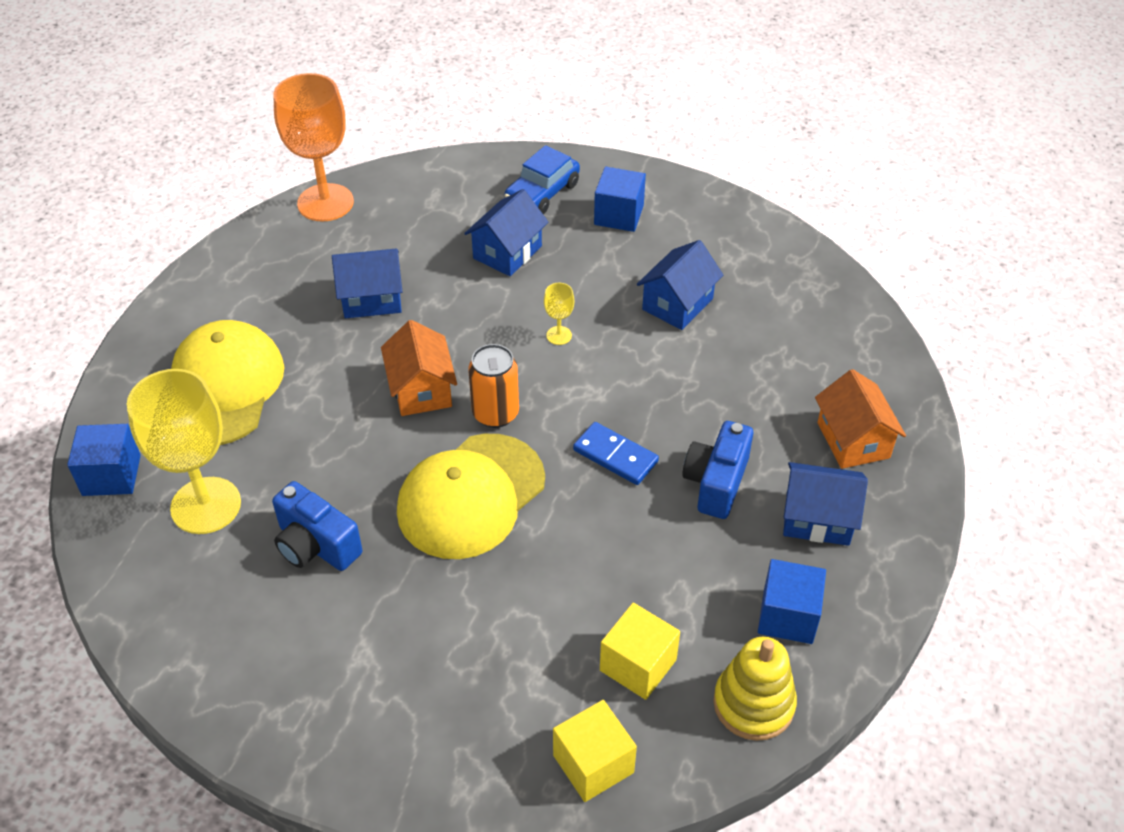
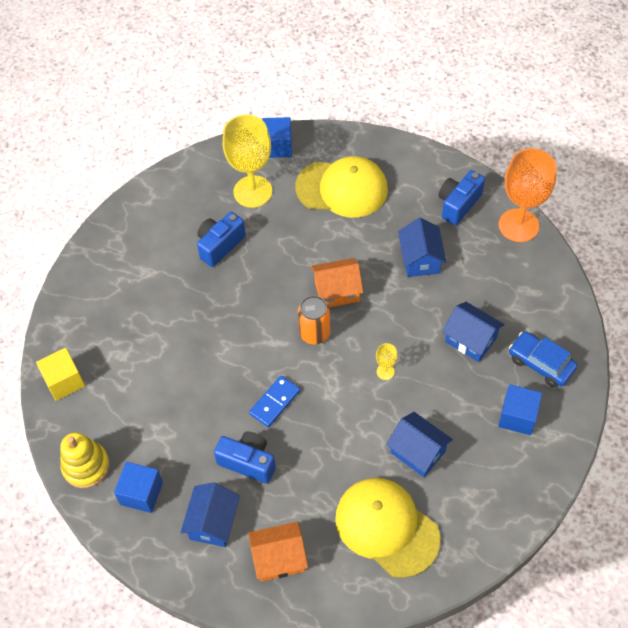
camera: 95 degrees right, 10 degrees up
(279, 259) = (458, 204): none -> blue camera
(471, 496) = (248, 321): yellow cap -> yellow cap (386, 527)
(638, 665) = (120, 406): yellow cube -> none

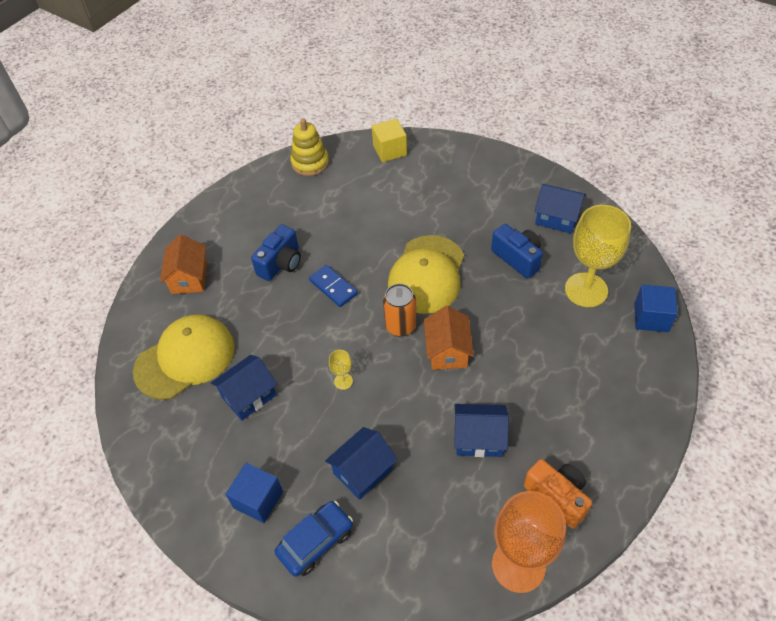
camera: 100 degrees right, 5 degrees down
(141, 493) = (276, 194): blue cube -> none
(213, 522) = (235, 237): blue house -> blue house (557, 218)
(342, 188) = (587, 373): yellow cap -> yellow cap (427, 274)
(458, 204) = (557, 497): blue camera -> orange camera

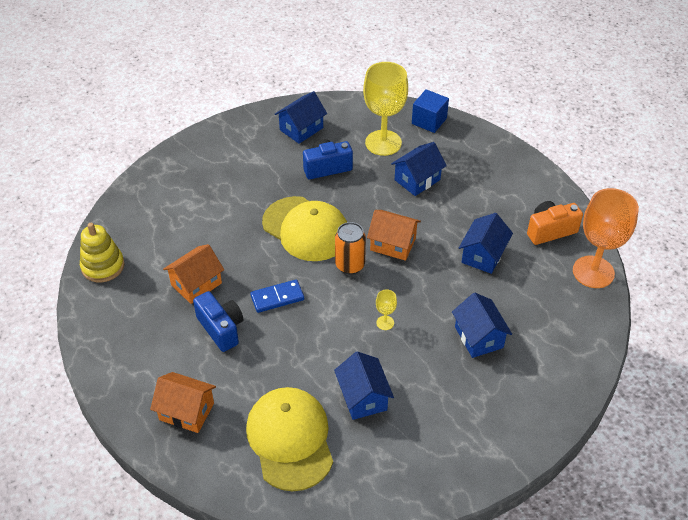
camera: 70 degrees left, 5 degrees down
(258, 499) = (473, 419): blue cube -> none
(316, 542) = (528, 388): blue car -> none
(321, 227) = (196, 284): none -> orange house
(390, 150) = (137, 202): yellow cube -> none
(552, 339) = (417, 180): none -> blue house

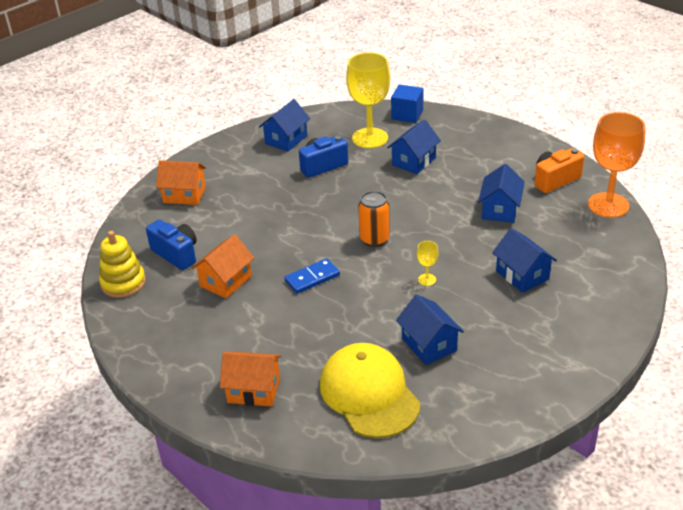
camera: 10 degrees left, 10 degrees down
(221, 329) = (264, 313): blue camera -> blue camera (176, 254)
(306, 229) = (320, 217): yellow cap -> none
(393, 244) = (410, 215): orange house -> orange house (184, 195)

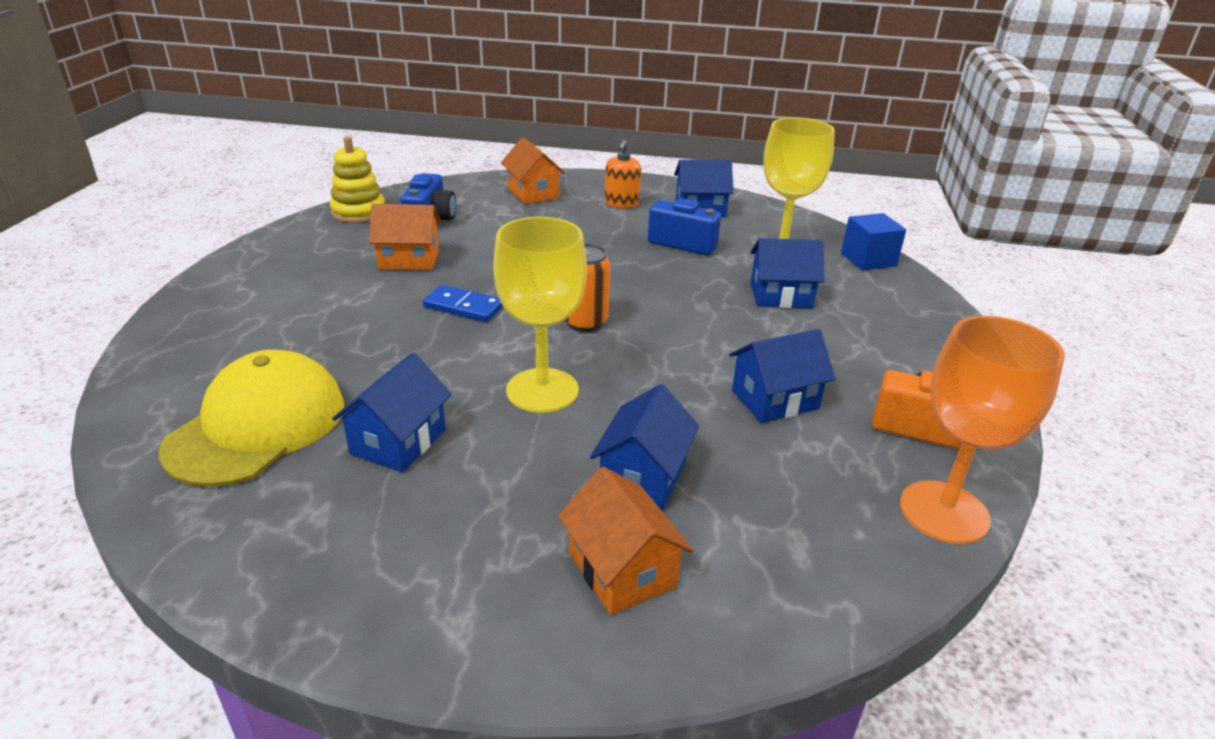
camera: 50 degrees right, 5 degrees down
(243, 165) = (621, 203): none -> orange soap dispenser
(253, 390) = (221, 339): orange house -> orange house (622, 570)
(427, 279) = (542, 390): yellow goblet -> yellow goblet, size x2.42

